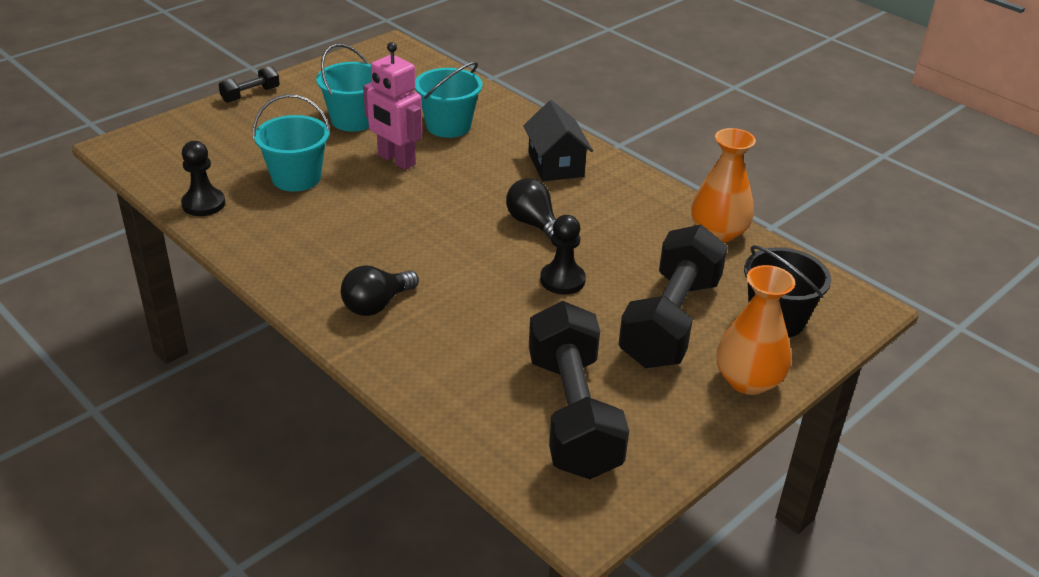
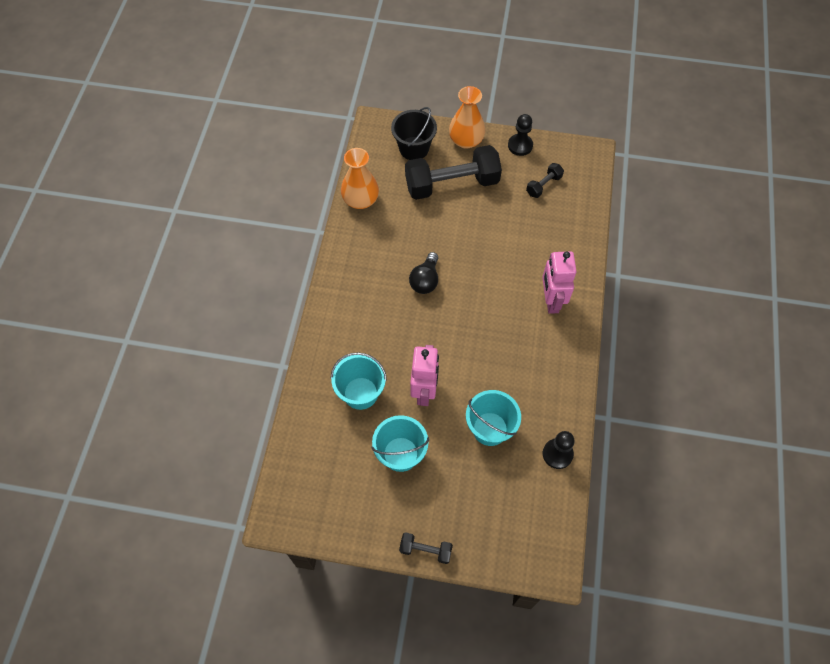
camera: 125 degrees left, 25 degrees up
(377, 305) = (551, 301): black light bulb -> pink robot
(555, 165) = (356, 307): black house -> none
(562, 280) = (460, 240): black pawn -> black pawn (520, 145)
(573, 414) = (543, 185): black dumbbell -> black dumbbell, size x0.45

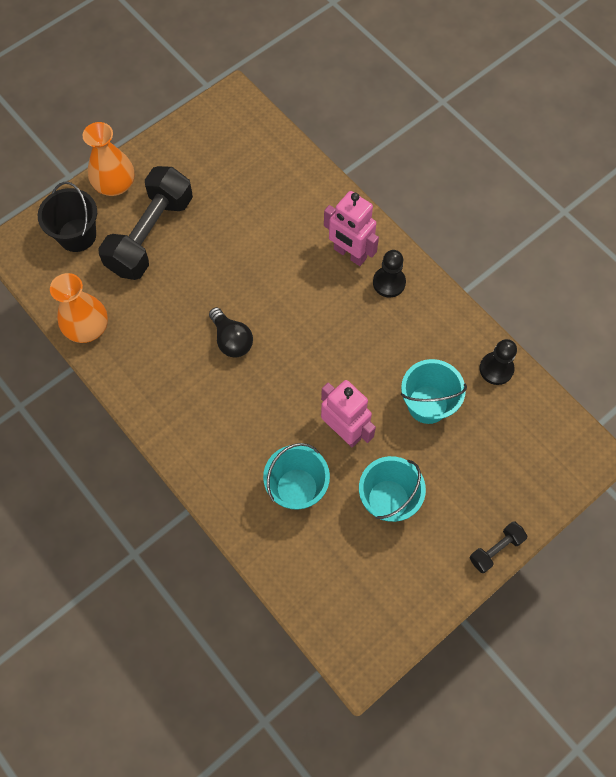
camera: 50 degrees left, 5 degrees up
(520, 145) = (167, 146): black pawn -> black pawn (389, 283)
(543, 185) = (228, 162): black dumbbell -> none

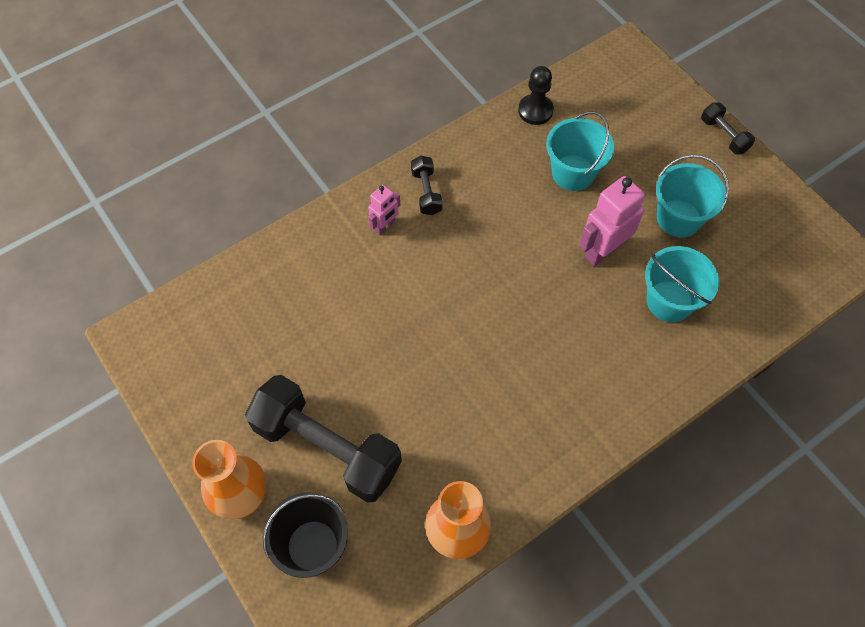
camera: 85 degrees left, 5 degrees down
(231, 340) = (486, 357): black light bulb -> none
(349, 254) = (385, 226): pink robot -> pink robot, size x0.57
(389, 283) = (426, 192): black pawn -> black dumbbell

